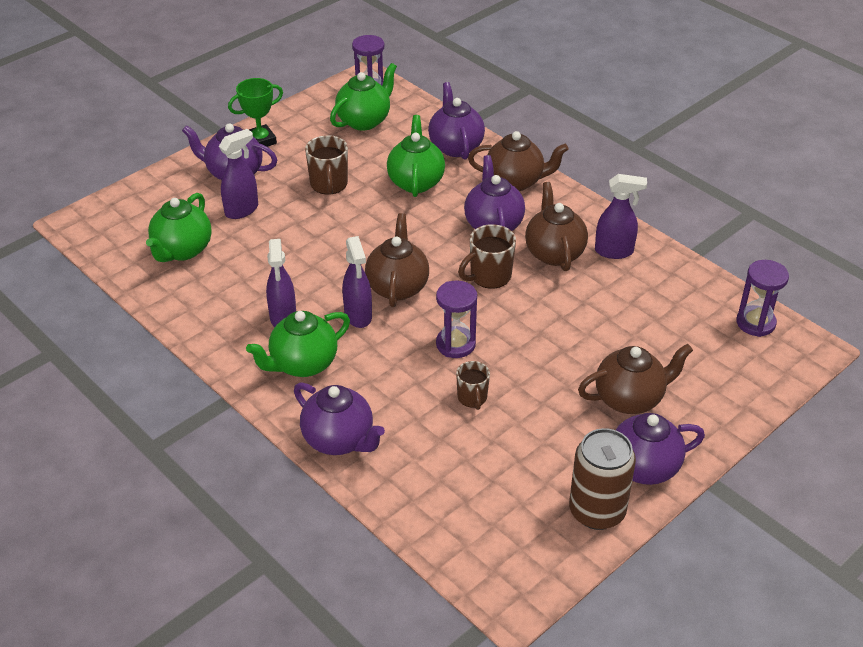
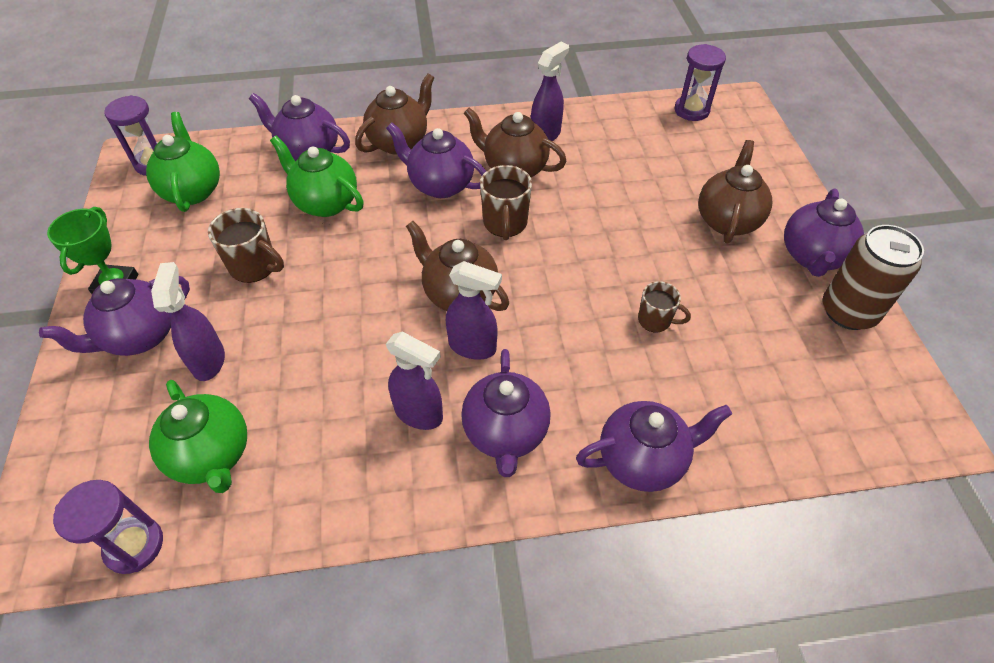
camera: 55 degrees left, 10 degrees up
(303, 364) = (505, 433): green teapot -> purple teapot
(455, 344) = (575, 294): purple hourglass -> purple hourglass (134, 546)

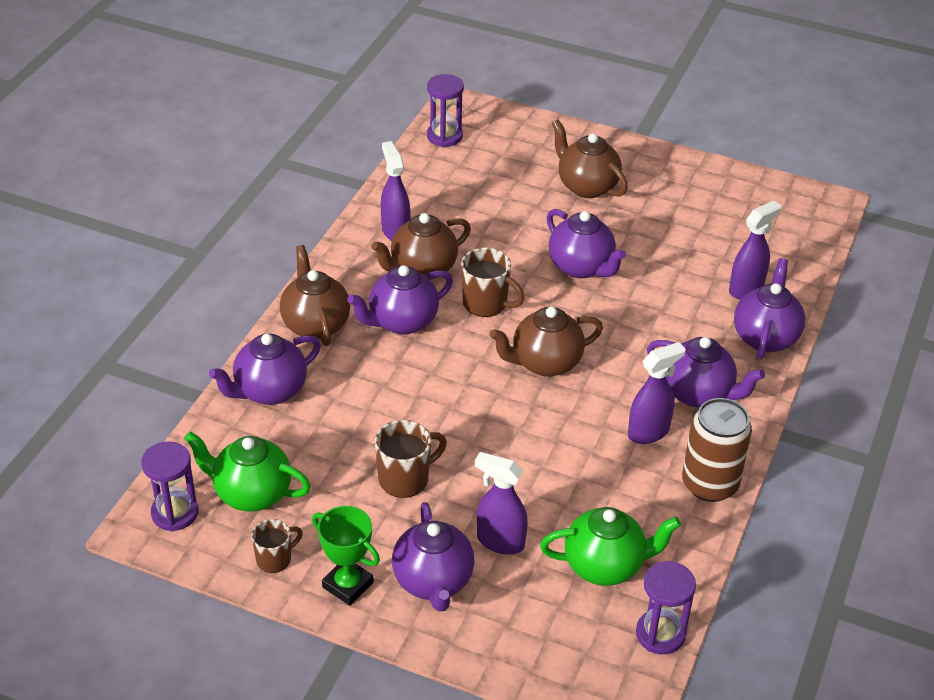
camera: 60 degrees left, 10 degrees down
(325, 203) = (358, 404): green teapot -> none
(473, 347) = (606, 378): purple spray bottle -> purple spray bottle (746, 289)
(655, 320) = (654, 272): brown mug -> brown mug (275, 559)
(812, 257) = (656, 168): purple teapot -> purple teapot (581, 267)
(848, 312) = (716, 181): brown can -> brown can (710, 484)

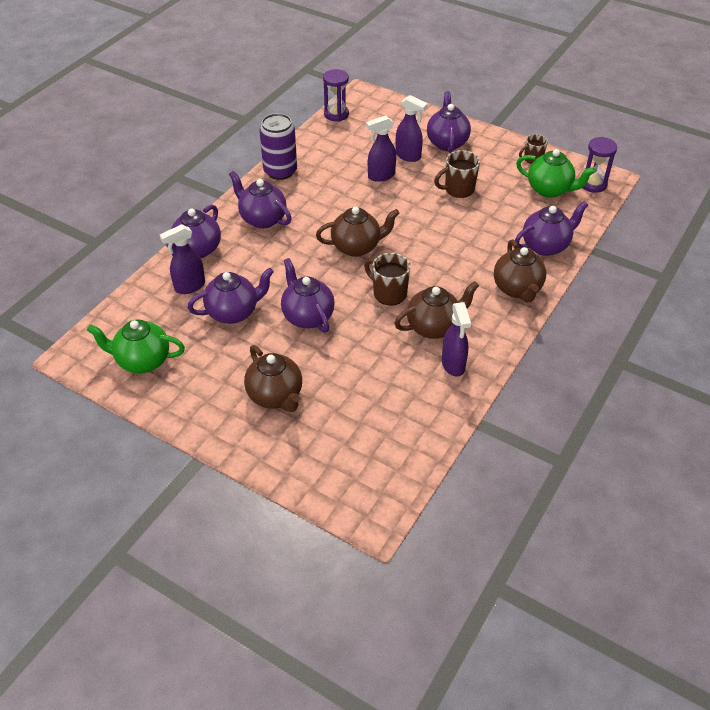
camera: 170 degrees left, 5 degrees up
(348, 585) = (492, 145): green trophy -> none
(402, 322) = (453, 285): purple teapot -> purple teapot (233, 312)
(444, 136) = (396, 474): purple hourglass -> none
(605, 566) = (354, 141): green teapot -> green teapot (142, 361)
(649, 432) = (304, 200): purple spray bottle -> purple spray bottle (381, 176)
(710, 484) = (280, 171): brown can -> purple can

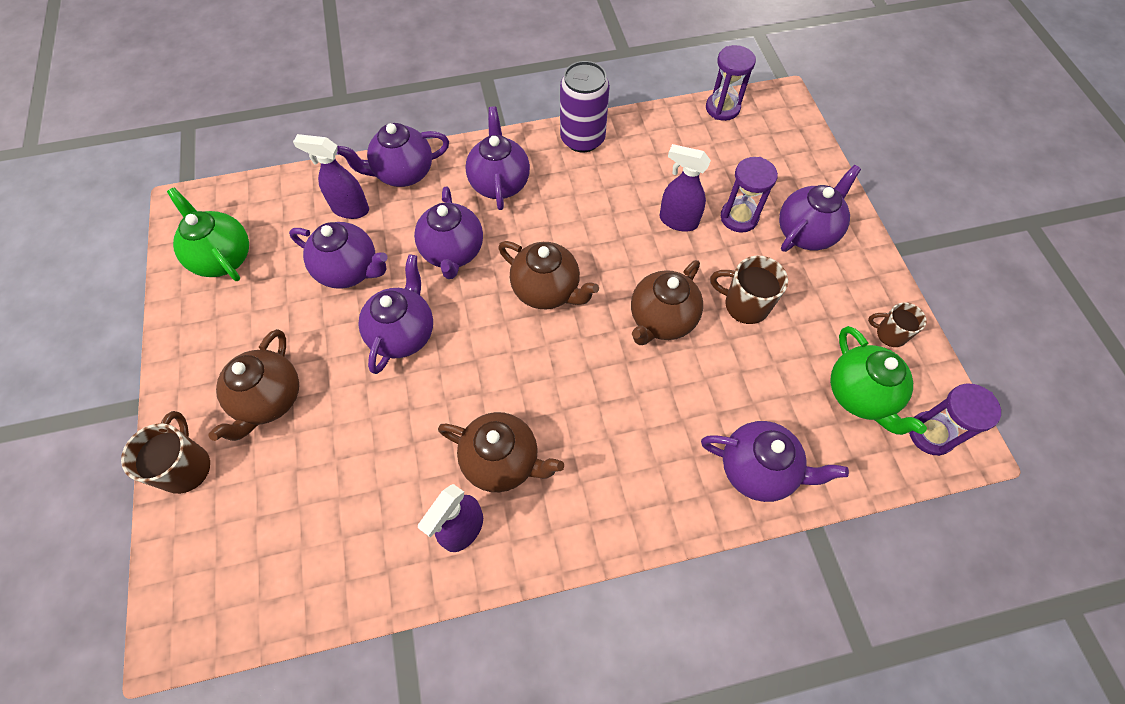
camera: 45 degrees right, 15 degrees up
(282, 265) = (453, 252): none -> purple teapot
(389, 293) = (509, 376): brown mug -> brown mug (186, 467)
(408, 156) = (739, 217): purple spray bottle -> purple hourglass
(517, 289) = (651, 498): brown teapot -> brown teapot (661, 320)

